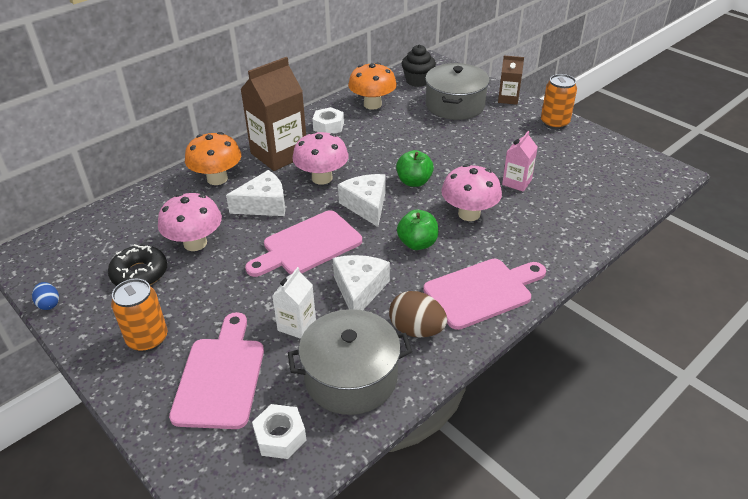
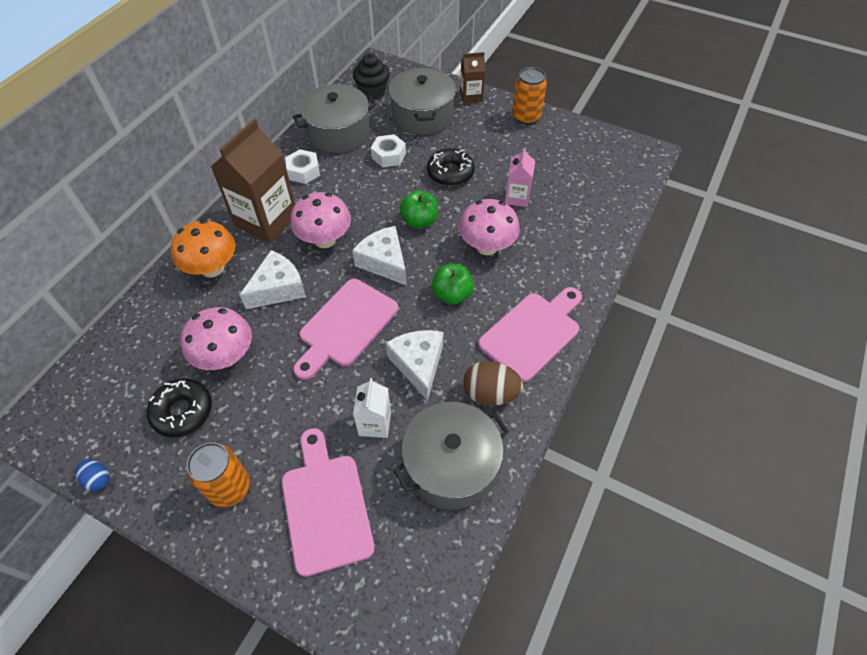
camera: 20 degrees left, 15 degrees up
(280, 437) = (412, 552): white nut -> white nut (389, 156)
(372, 104) = (338, 132): orange mushroom -> grey pot
(460, 151) = (450, 173): none -> black donut

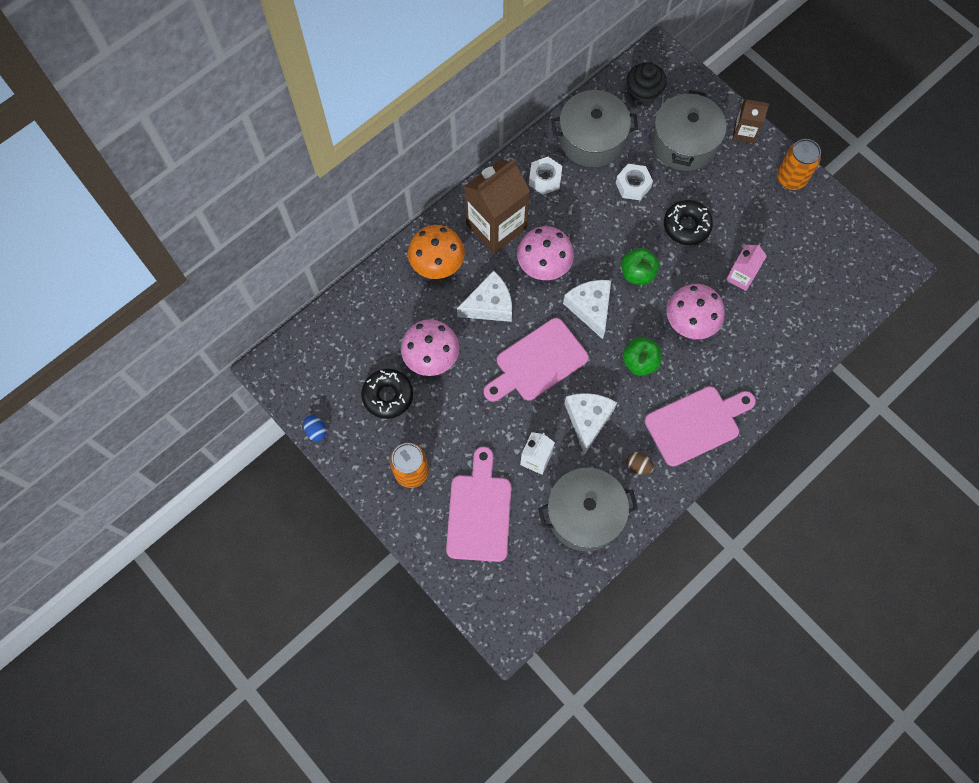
camera: 20 degrees right, 15 degrees up
(490, 393) = (638, 466): brown egg -> brown egg, size x0.56

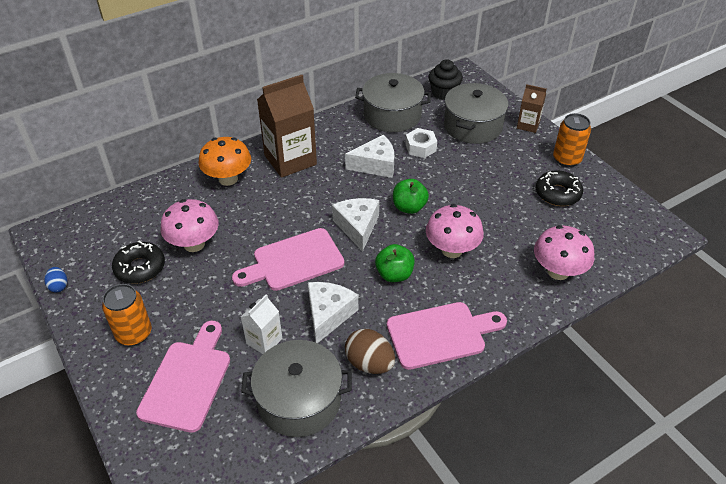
camera: 10 degrees right, 25 degrees down
(489, 305) = (264, 213): white cheese -> white cheese (375, 165)
(544, 266) = (323, 191): pink mushroom -> pink mushroom (558, 271)
(545, 179) = (344, 135): white nut -> none
(638, 466) = (369, 363): brown egg -> brown egg, size x1.78
(686, 226) = (463, 180): black donut -> black donut (557, 193)
(740, 276) = (508, 222): pink carton -> none

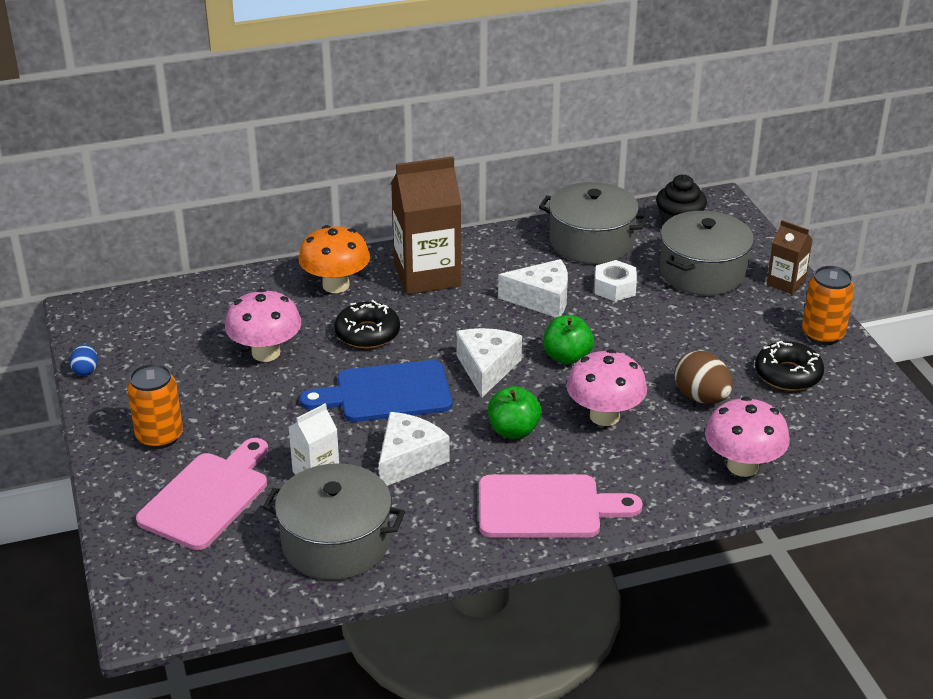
camera: 15 degrees right, 10 degrees down
(140, 268) = (190, 367): black donut -> black donut (367, 333)
(293, 261) = (386, 393): pink cutting board -> blue cutting board
(369, 363) = (440, 521): brown egg -> brown egg (701, 397)

